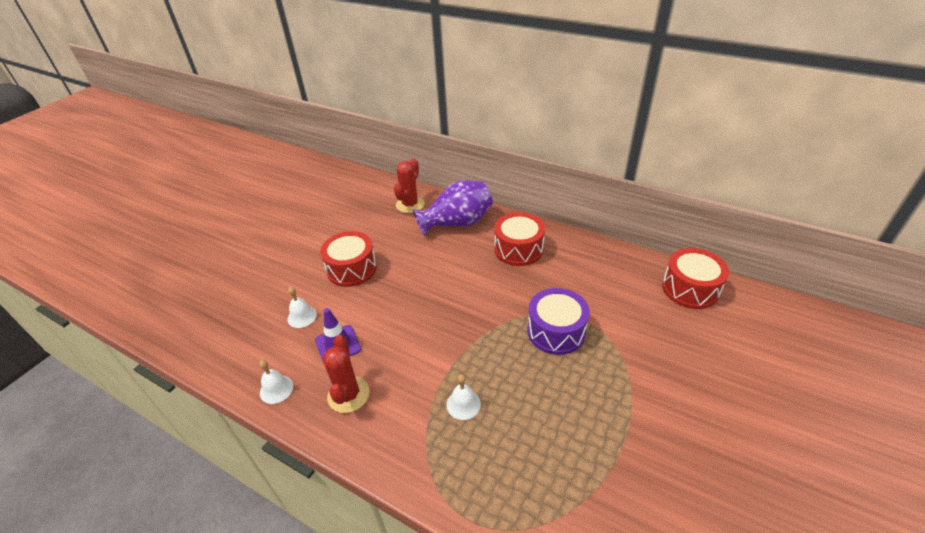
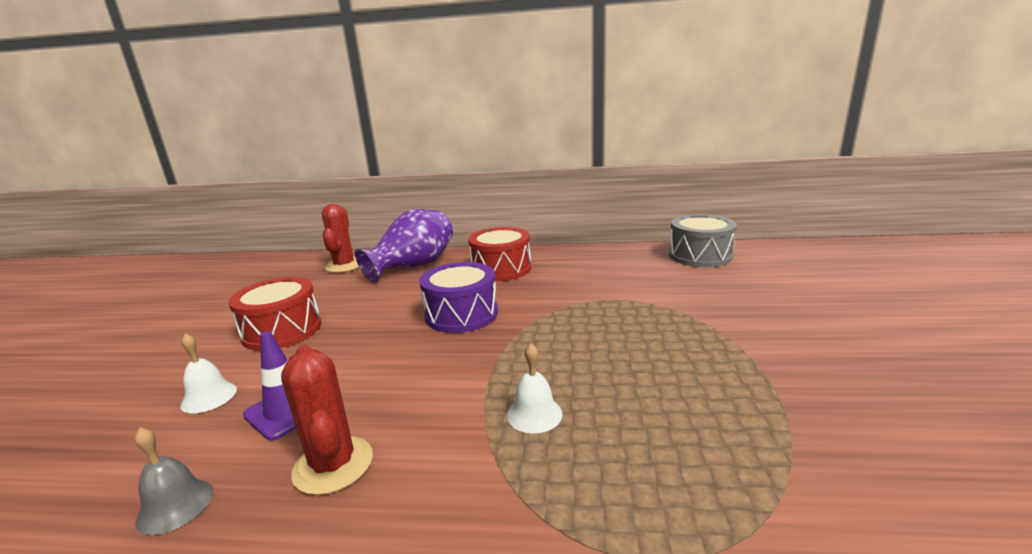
camera: 25 degrees left, 20 degrees down
(276, 389) = (175, 505): white bell -> grey bell
(556, 331) = (598, 315): purple drum -> purple drum (461, 314)
(690, 289) = (700, 255): red drum -> grey drum

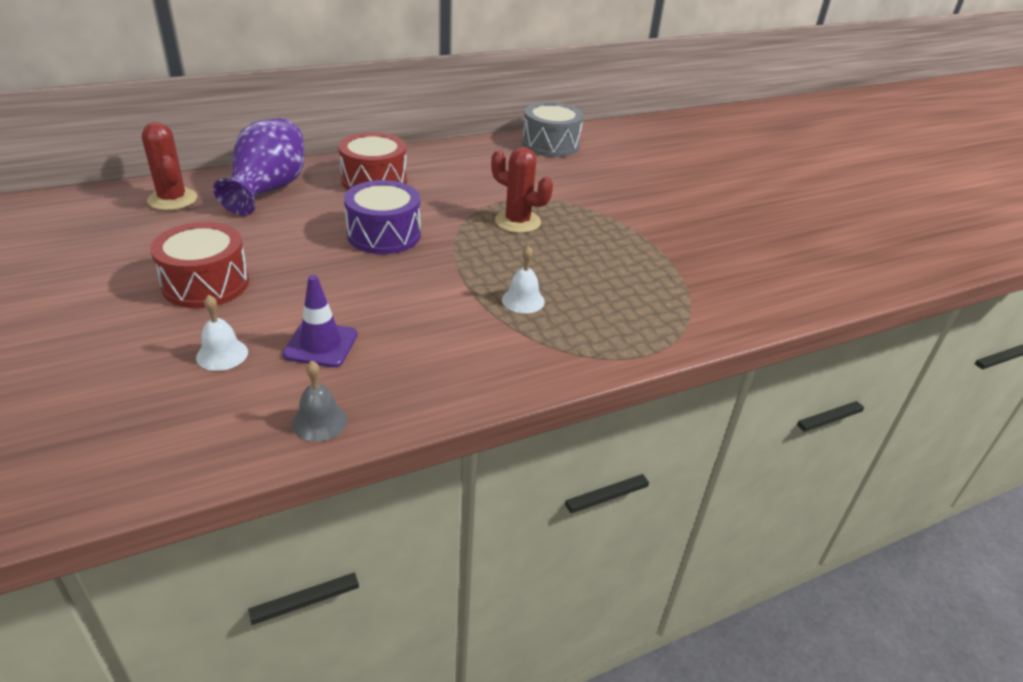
camera: 35 degrees left, 15 degrees up
(333, 465) = (411, 367): red cactus -> red cactus (517, 222)

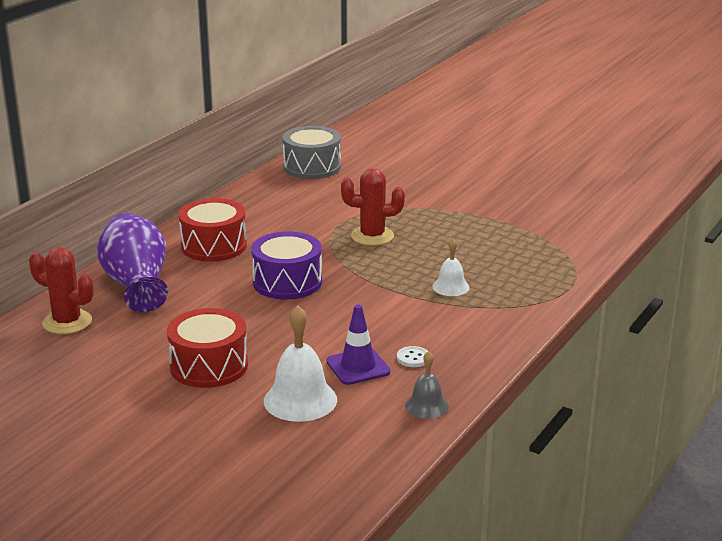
camera: 30 degrees left, 10 degrees down
(222, 354) = (300, 400): white bell -> white bell, size x1.71
(383, 360) = (413, 358): none -> white button

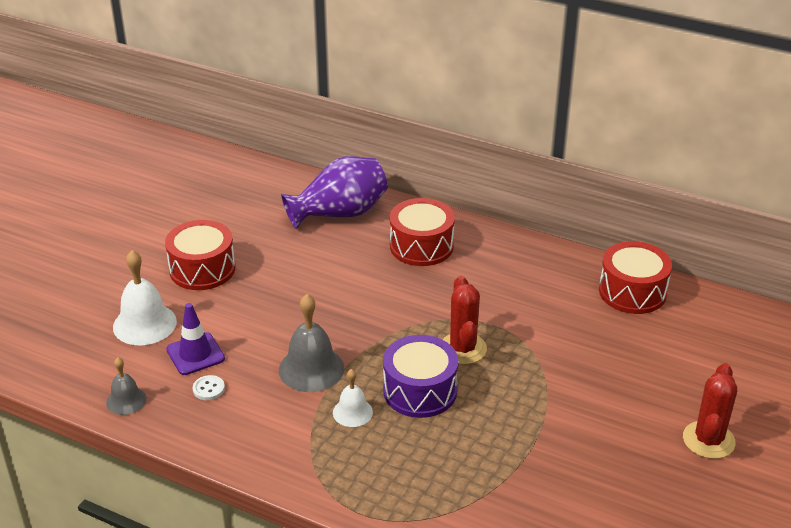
camera: 85 degrees right, 10 degrees up
(67, 322) = (274, 189): red cactus -> red cactus (708, 440)
(287, 282) = (352, 298): purple drum -> purple drum (420, 391)
(312, 167) = (632, 292): grey drum -> red drum
(390, 305) = (311, 369): none -> grey bell

